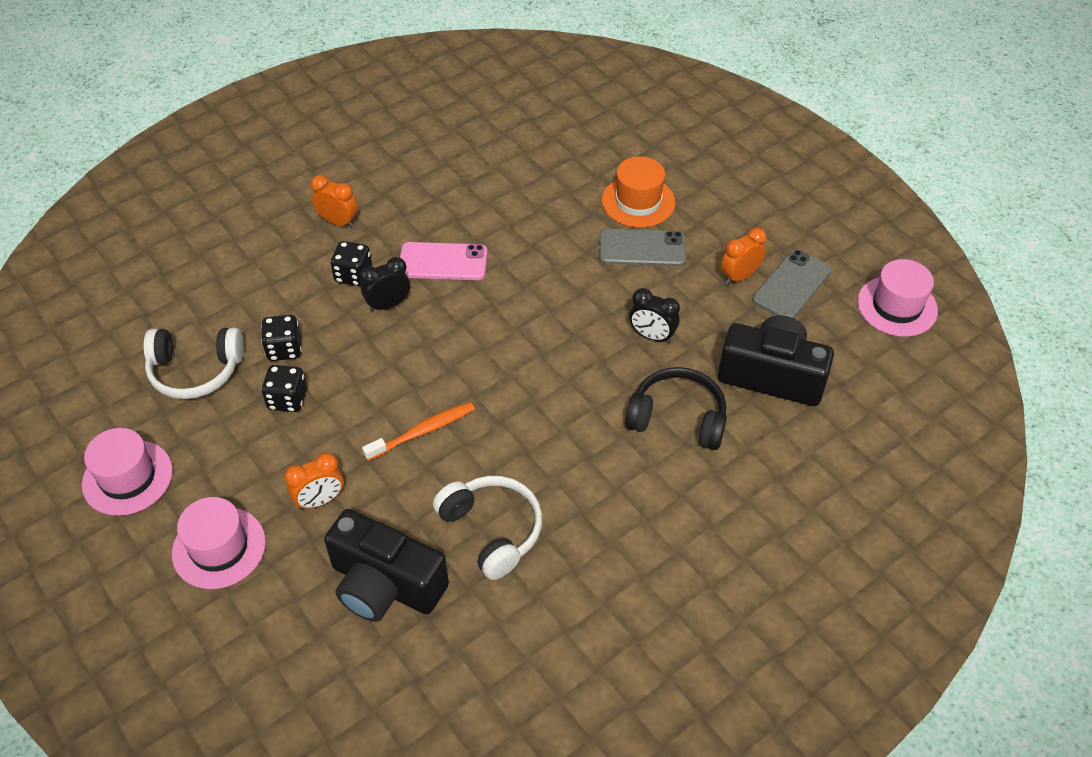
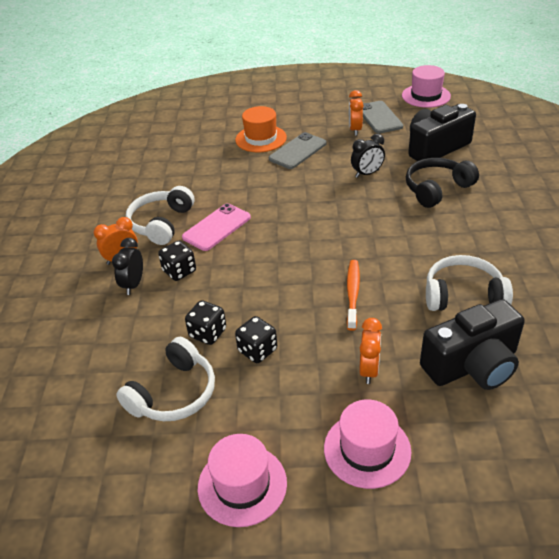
camera: 50 degrees left, 10 degrees down
(388, 304) = (225, 265): black clock -> black clock (133, 284)
(414, 215) = (161, 223): none -> white headphones

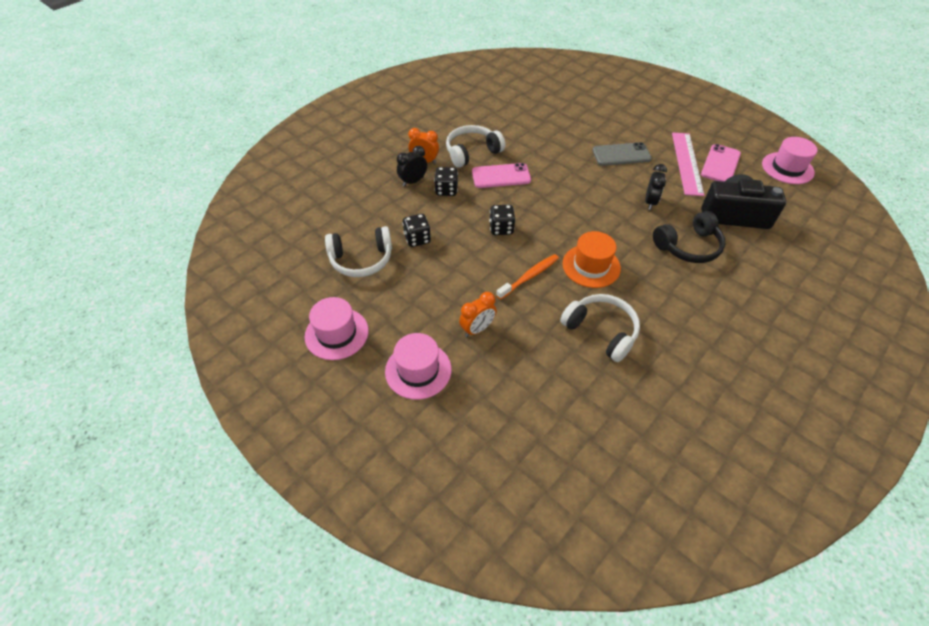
camera: 40 degrees right, 10 degrees up
(257, 350) = (431, 269): black dice -> black dice (501, 228)
(261, 138) = (607, 130): orange hat -> orange hat (591, 266)
(355, 130) = (687, 163): orange clock -> pink ruler
(367, 174) = (650, 202): black clock -> black clock turned 90 degrees counterclockwise
(379, 117) = (720, 164): grey phone -> pink phone
(436, 189) = (688, 246): black headphones -> black headphones turned 150 degrees clockwise
(472, 365) = (544, 377): black camera -> none

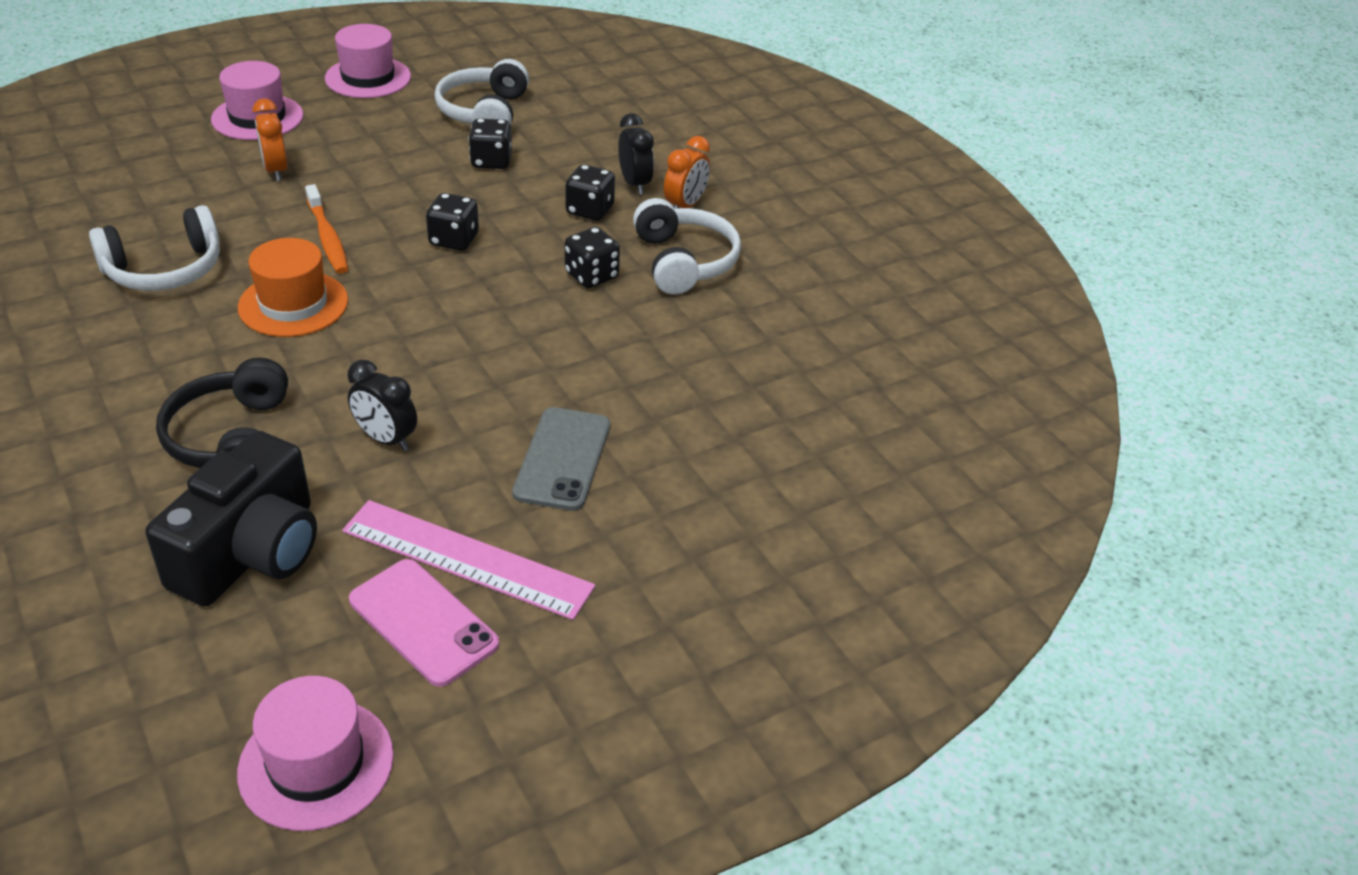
camera: 105 degrees right, 10 degrees down
(501, 176) = (591, 276): pink phone -> black dice

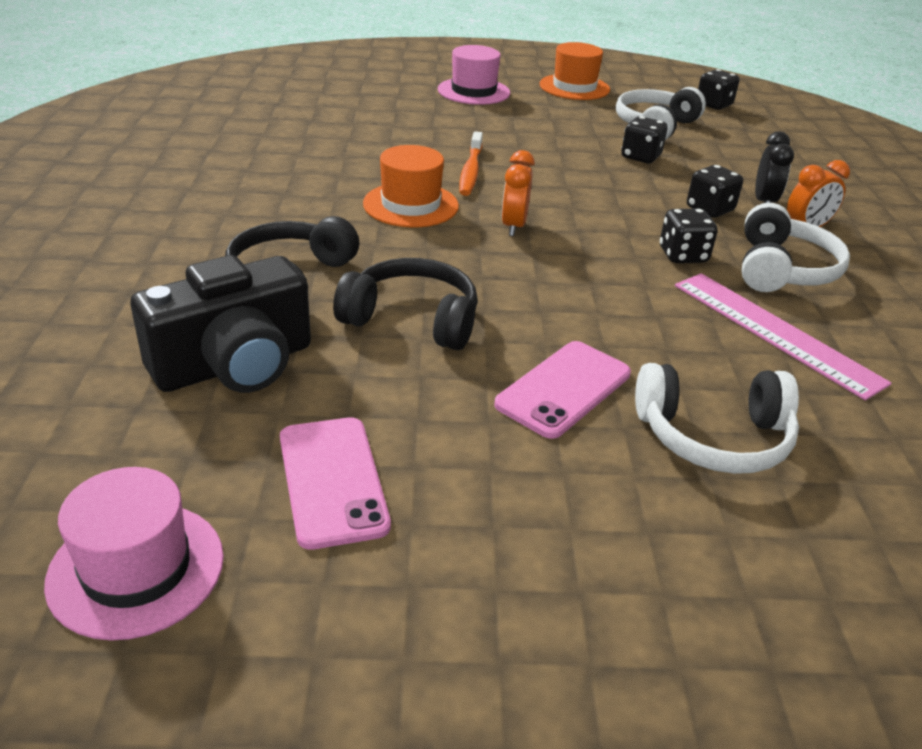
camera: 30 degrees right, 5 degrees down
(165, 270) = (334, 159): white headphones -> white headphones (713, 437)
(276, 171) = (463, 123): orange clock -> orange clock (513, 226)
(368, 78) = (574, 87): pink hat -> orange hat
(386, 439) = (412, 319): black clock -> black headphones
(454, 240) = (573, 199): black dice -> black dice (713, 105)
(467, 559) = (413, 441): pink ruler -> pink ruler (774, 332)
(562, 459) = (563, 389): grey phone -> pink phone

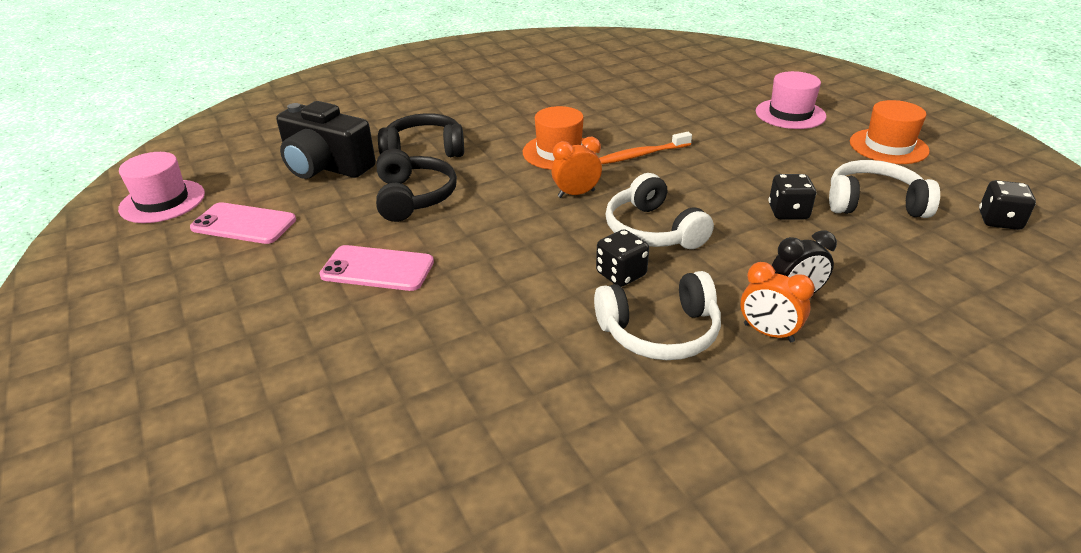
camera: 65 degrees right, 0 degrees up
(332, 481) = (244, 224): pink phone -> pink phone turned 60 degrees clockwise
(709, 209) = (730, 270): black dice -> none
(713, 437) = (362, 342): white headphones -> white headphones (652, 230)
(774, 332) = (538, 346): pink ruler -> none

